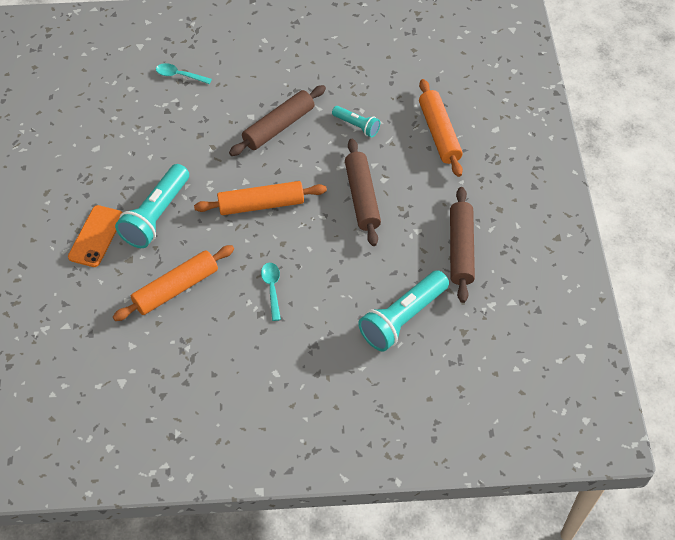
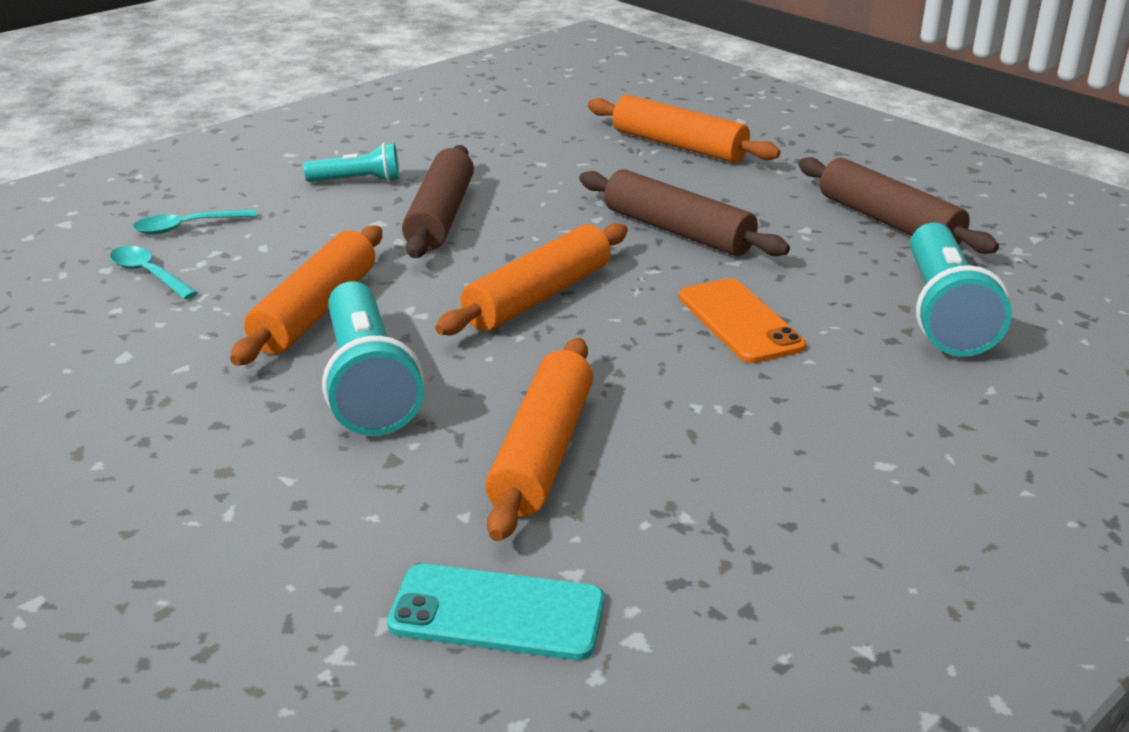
camera: 40 degrees left, 25 degrees down
(96, 236) = (277, 461): orange phone -> orange phone (740, 321)
(96, 344) = (497, 613): none -> turquoise phone
(177, 162) = (316, 311): none -> orange rolling pin
(272, 288) = (707, 373): turquoise spoon -> turquoise spoon (148, 274)
(356, 126) = (557, 177): turquoise flashlight -> turquoise flashlight (358, 181)

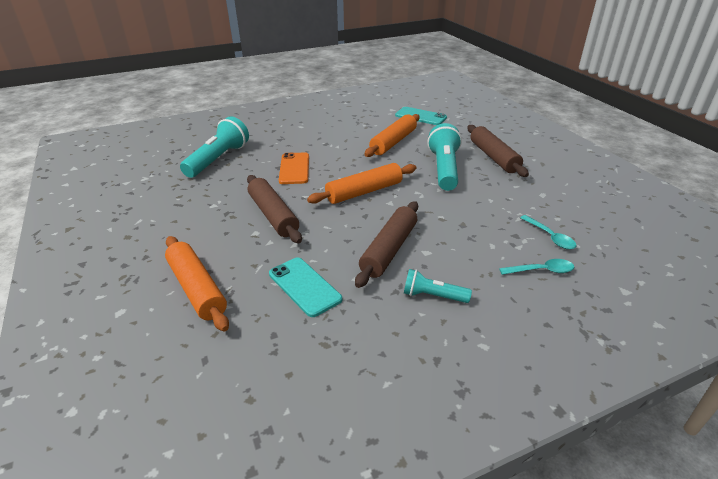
camera: 160 degrees left, 5 degrees up
(316, 311) = (463, 201): orange rolling pin -> none
(540, 165) = (304, 286): none -> turquoise phone
(889, 222) = (170, 202): brown rolling pin -> brown rolling pin (493, 157)

